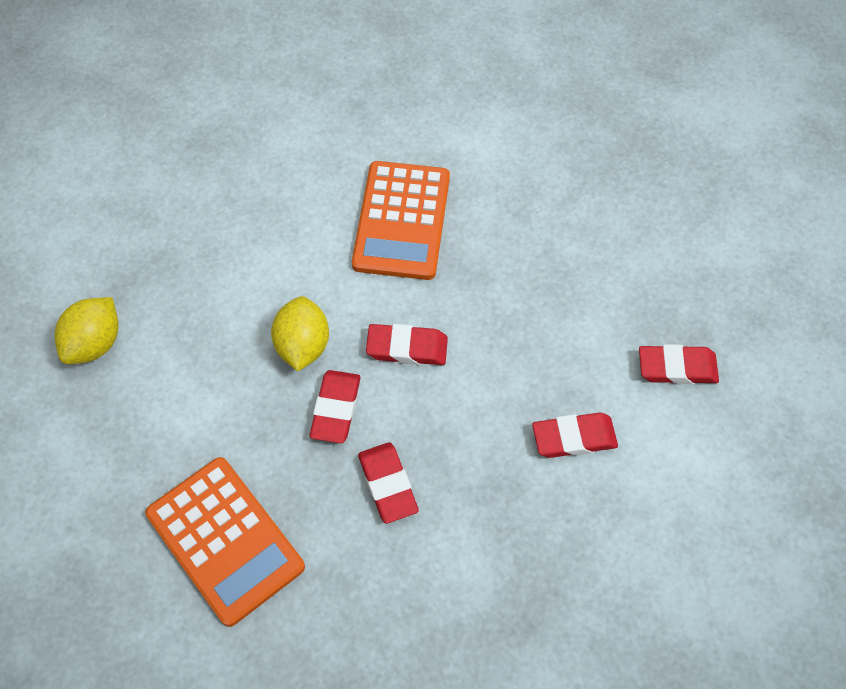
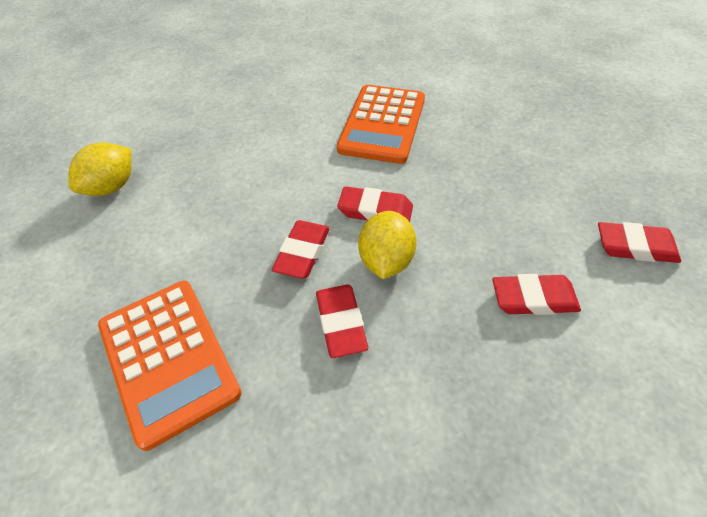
camera: 10 degrees right, 10 degrees down
(303, 345) = (284, 202): yellow lemon -> yellow lemon (386, 260)

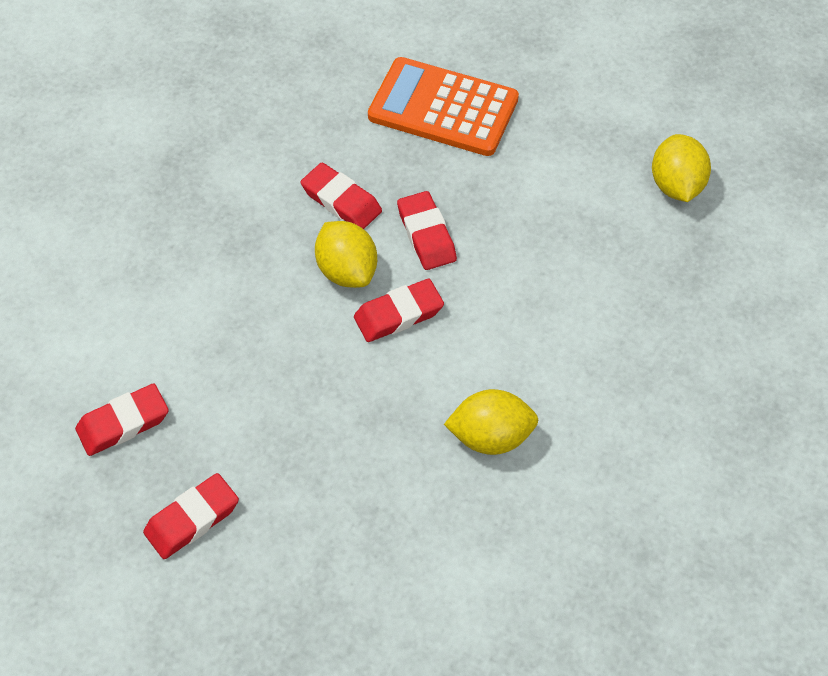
camera: 140 degrees right, 5 degrees up
(382, 124) = (490, 437): orange calculator -> yellow lemon
(533, 298) = (197, 311): red eraser -> red eraser (192, 519)

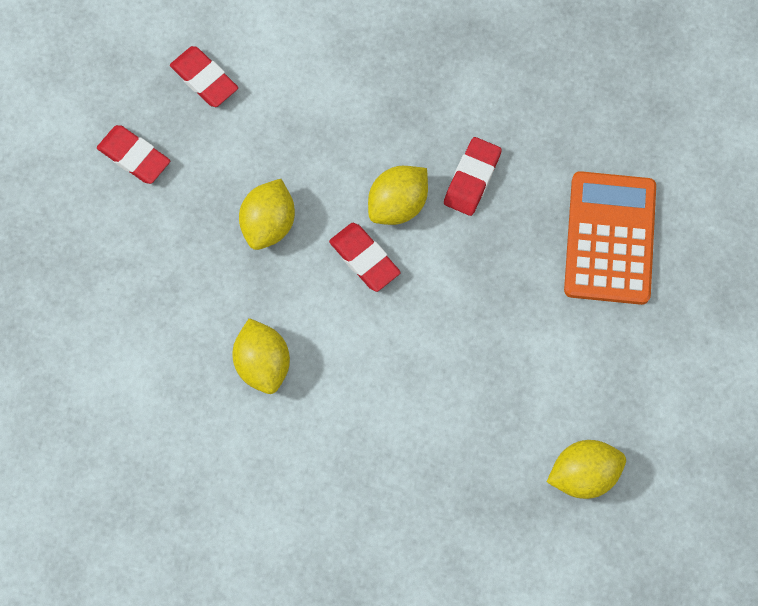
camera: 75 degrees right, 15 degrees up
(327, 396) = (269, 224): none -> yellow lemon
(426, 235) = (456, 260): red eraser -> none

